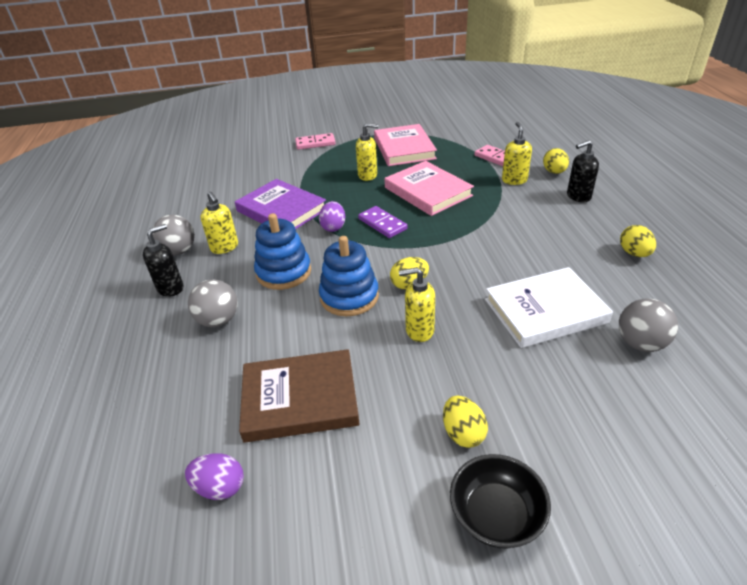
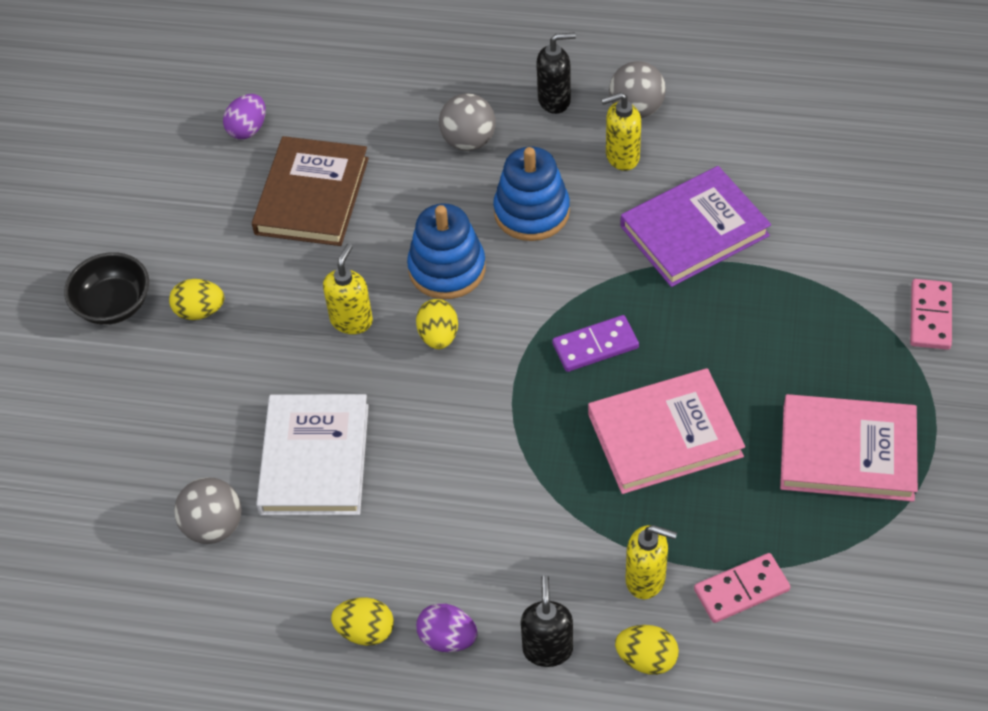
camera: 110 degrees right, 15 degrees up
(171, 288) = (554, 100): black soap dispenser -> black soap dispenser turned 75 degrees counterclockwise
(333, 227) = (615, 285): purple egg -> purple egg (447, 638)
(368, 175) = (761, 367): yellow soap dispenser -> none

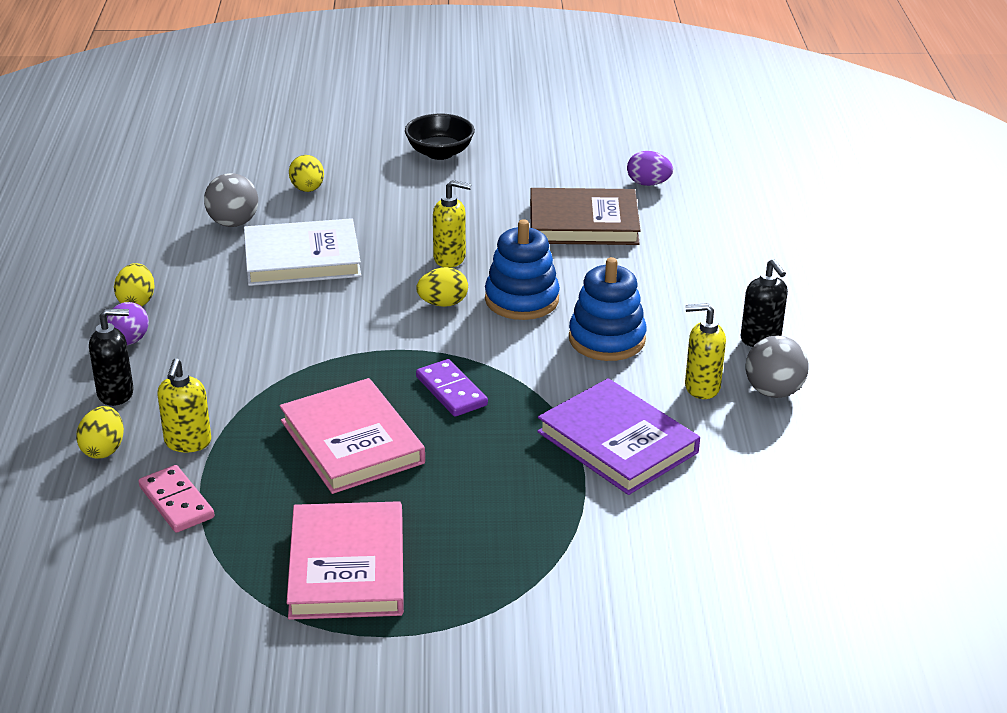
camera: 75 degrees right, 20 degrees down
(200, 311) = (442, 189): yellow egg -> yellow egg (307, 189)
(468, 141) = (683, 295): grey ball -> none
(622, 157) = (701, 387): yellow soap dispenser -> yellow soap dispenser turned 60 degrees counterclockwise
(930, 316) = (547, 626): pink domino -> none

